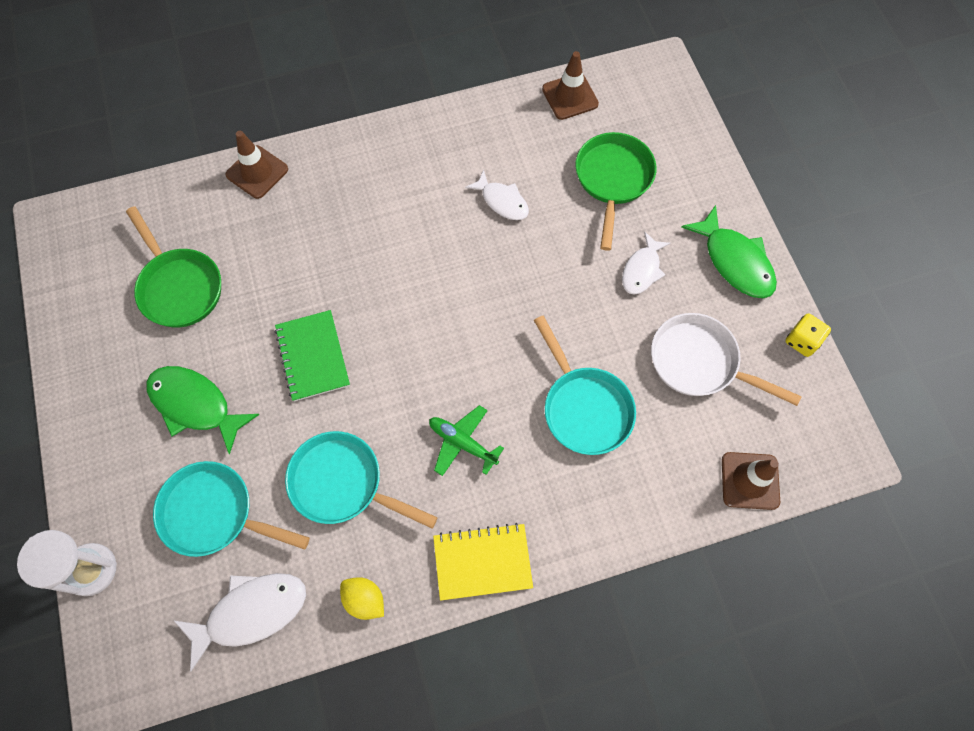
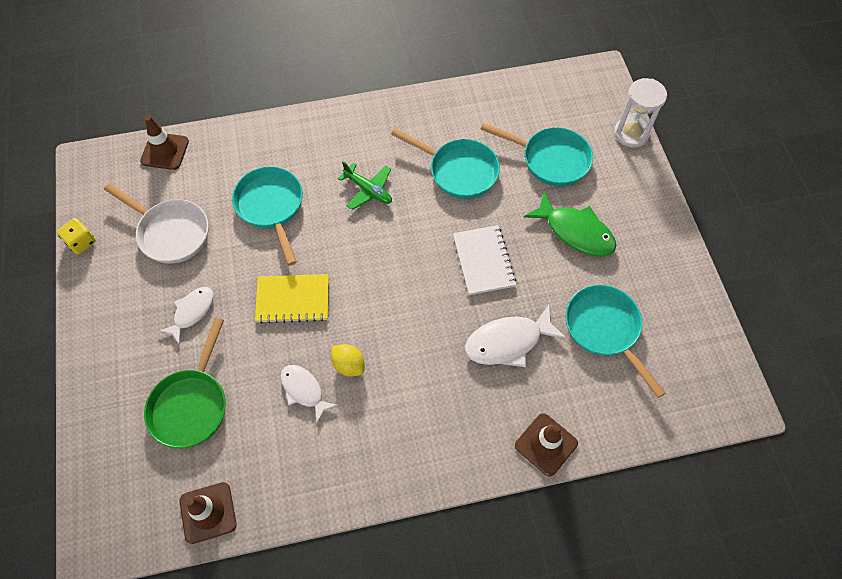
camera: 175 degrees left, 5 degrees down
(179, 287) = (604, 329): green pan -> turquoise pan
(251, 612) = (519, 103): white fish -> white fish (508, 342)
(313, 356) = (483, 261): green notebook -> white notebook
(364, 600) = (444, 105): yellow lemon -> yellow lemon (349, 365)
(482, 562) = (364, 119): yellow notebook -> yellow notebook (293, 299)
(734, 261) = (107, 313): green fish -> none

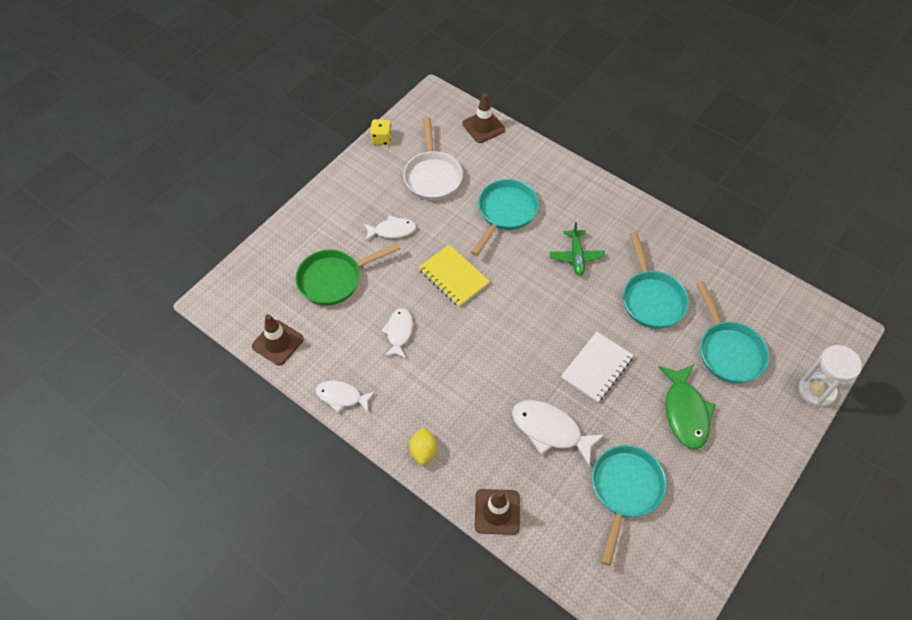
camera: 50 degrees right, 5 degrees down
(322, 494) = (342, 397): none -> white fish
(349, 365) = (440, 344): yellow lemon -> yellow lemon (423, 451)

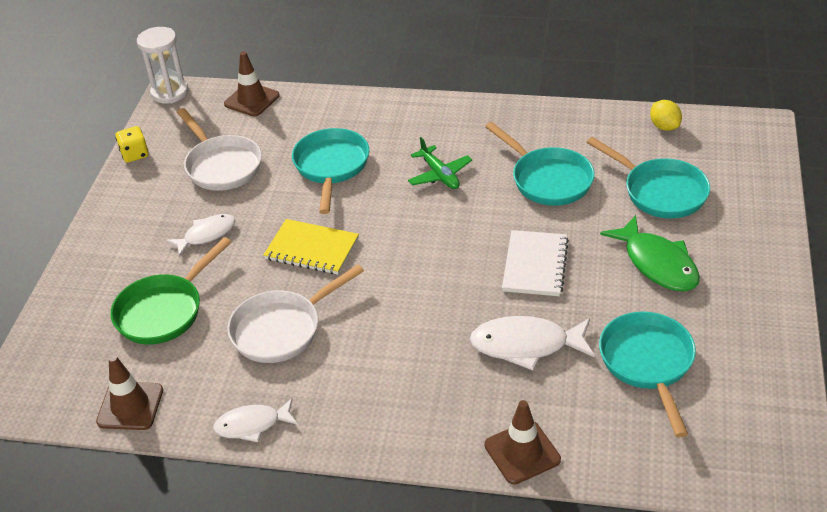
camera: 25 degrees left, 15 degrees down
(399, 332) = (281, 329): white fish -> white pan
(423, 451) = (392, 433): yellow lemon -> yellow lemon (664, 126)
(816, 390) = (771, 188): white hourglass -> white hourglass (170, 92)

